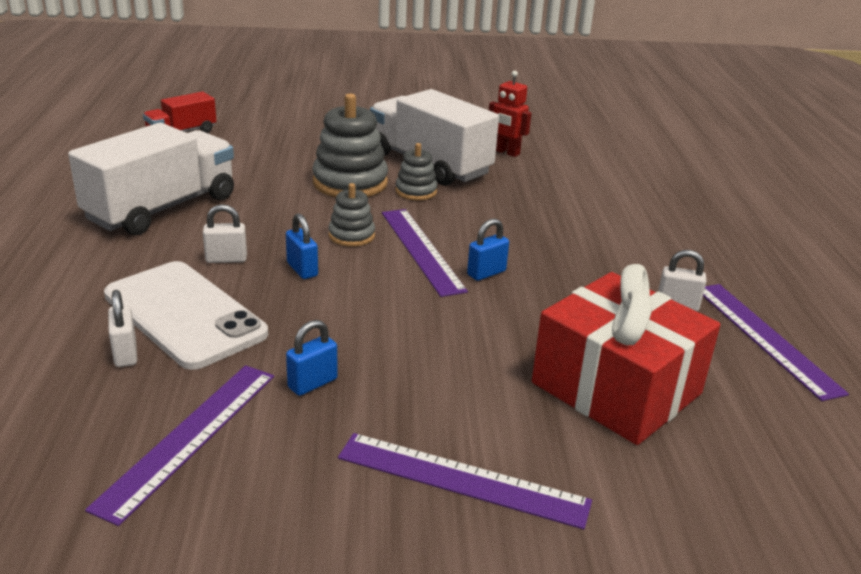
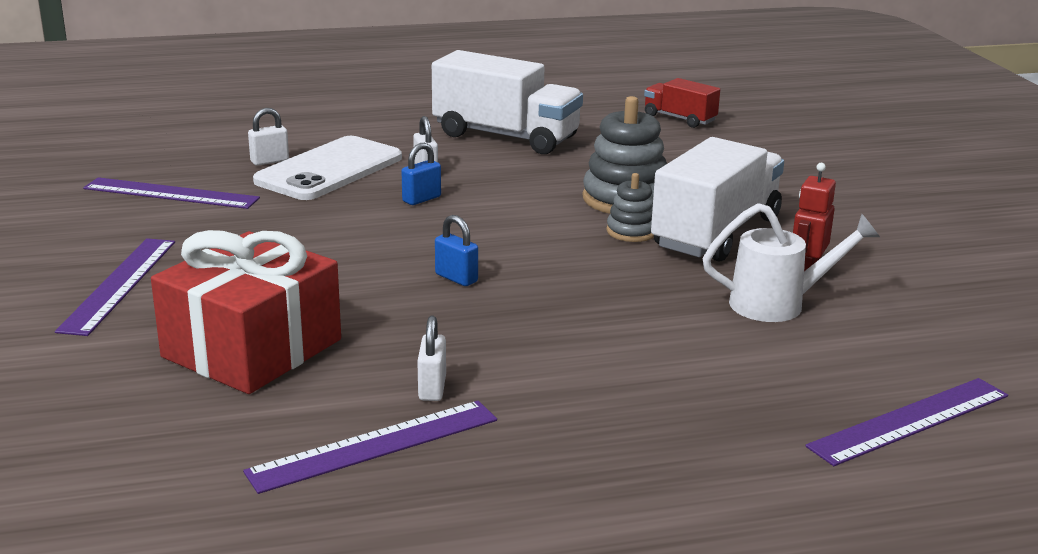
camera: 80 degrees right, 5 degrees down
(312, 383) = (241, 222): blue padlock -> none
(351, 235) = (501, 211): grey stacking toy -> none
(421, 250) = (490, 244): purple ruler -> purple ruler (910, 421)
(548, 168) = (778, 304): none -> white watering can

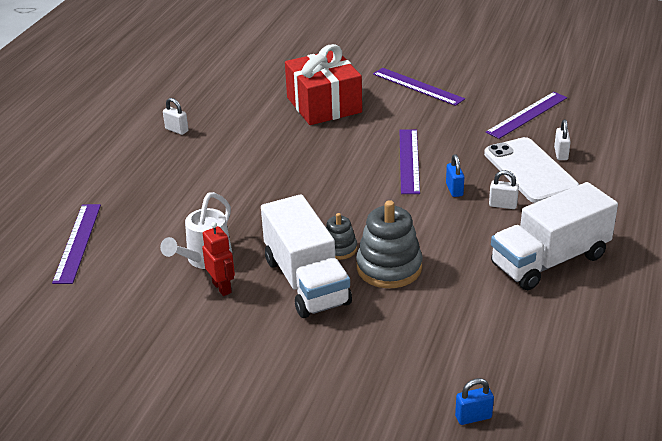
camera: 125 degrees right, 10 degrees up
(374, 445) = (222, 114): purple ruler -> purple ruler (409, 161)
(432, 388) = (246, 135): white padlock -> white padlock (177, 130)
(456, 278) = (339, 170): blue padlock -> blue padlock (473, 417)
(679, 118) = (536, 375): red truck -> none

